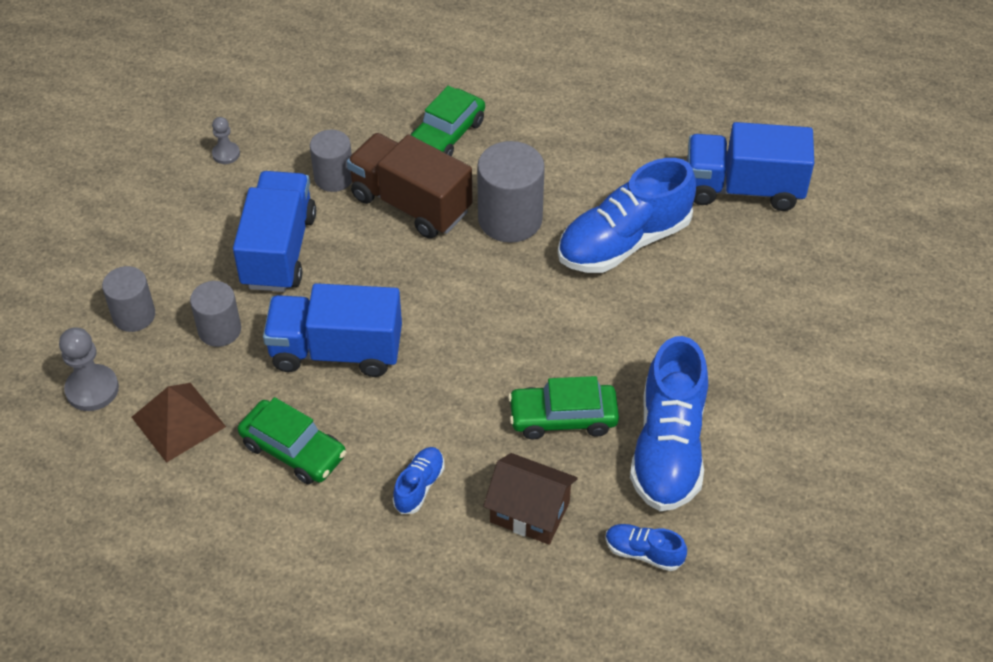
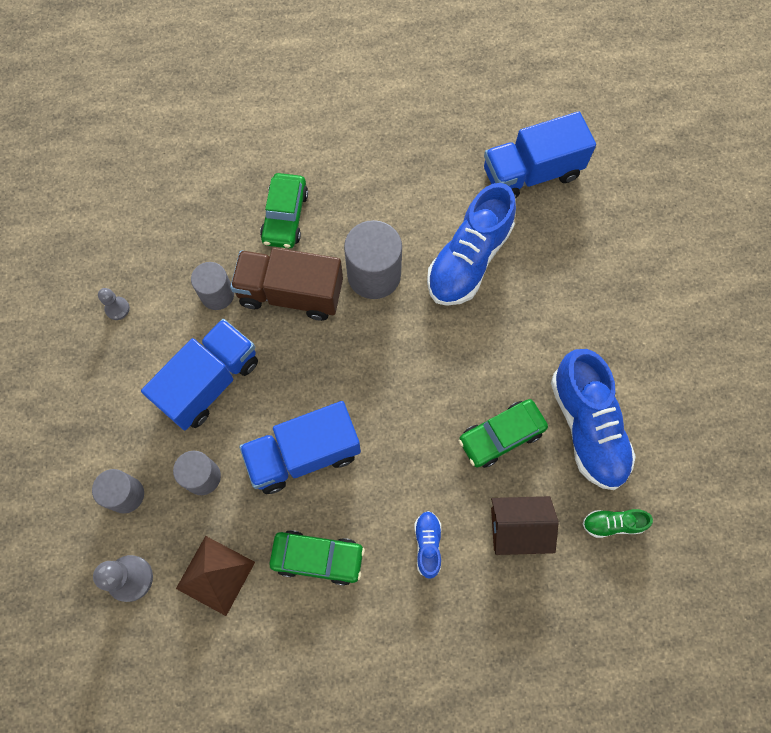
camera: 25 degrees left, 20 degrees up
(278, 250) = (210, 382): blue truck -> blue truck turned 60 degrees clockwise
(643, 553) = (612, 524): blue shoe -> green shoe

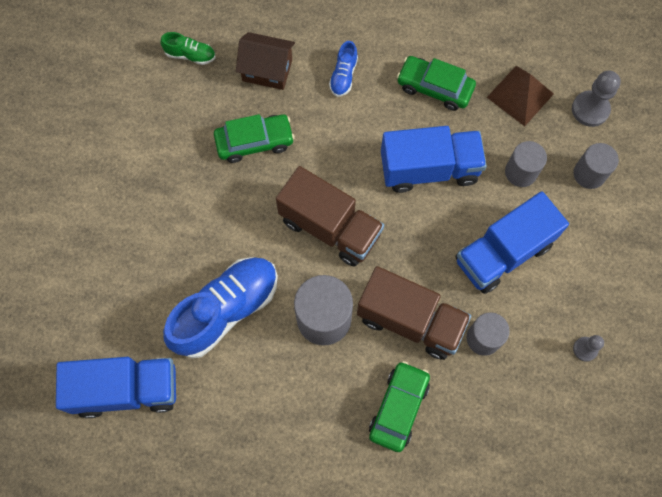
camera: 165 degrees left, 0 degrees up
(392, 363) = (330, 227): none -> brown truck
(587, 427) = (178, 131): blue shoe -> none

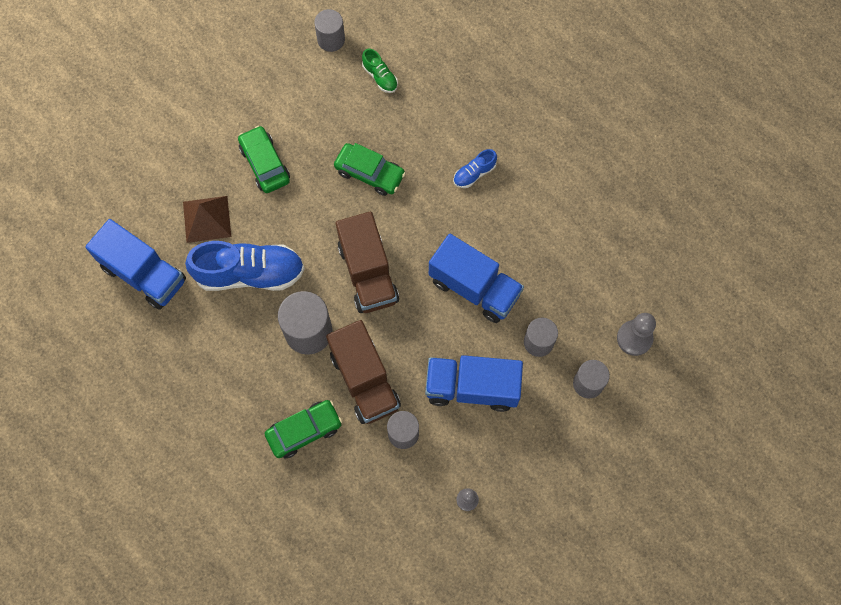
camera: 40 degrees right, 0 degrees up
(118, 55) = (331, 39): none -> grey cylinder
(267, 70) = (424, 128): brown house -> none
(434, 88) = (532, 233): green car -> green car (265, 164)
(520, 95) = (591, 287): brown pyramid -> brown pyramid (207, 219)

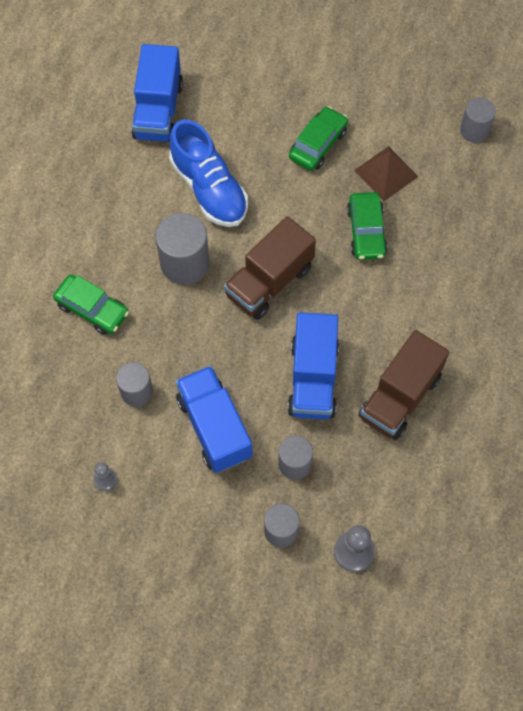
camera: 60 degrees right, 5 degrees down
(207, 219) = (237, 129): brown pyramid -> brown pyramid (386, 173)
(365, 380) = (167, 333): brown truck -> brown truck (400, 397)
(380, 77) = (467, 189): green shoe -> none
(474, 173) = (426, 319): blue shoe -> none

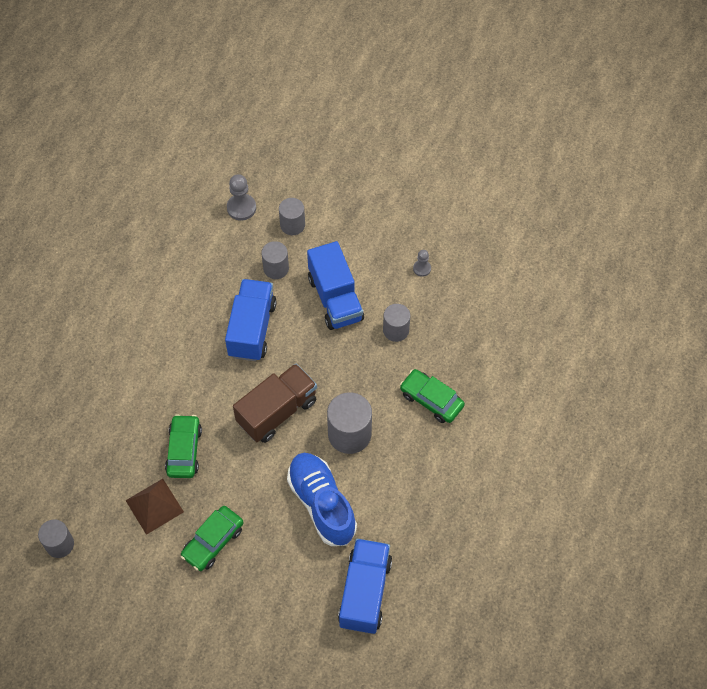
camera: 175 degrees left, 5 degrees down
(400, 397) = (185, 310): brown truck -> none

